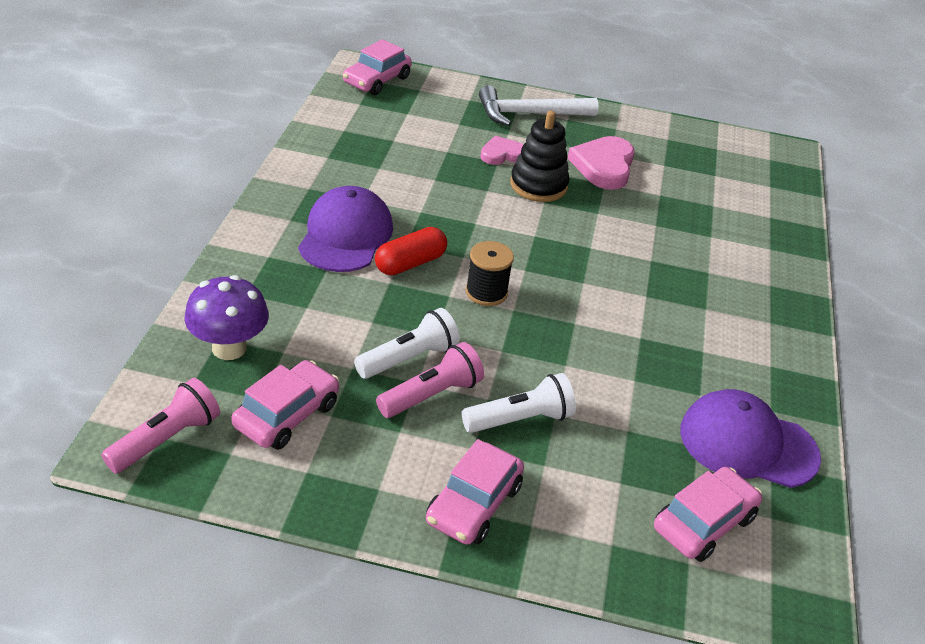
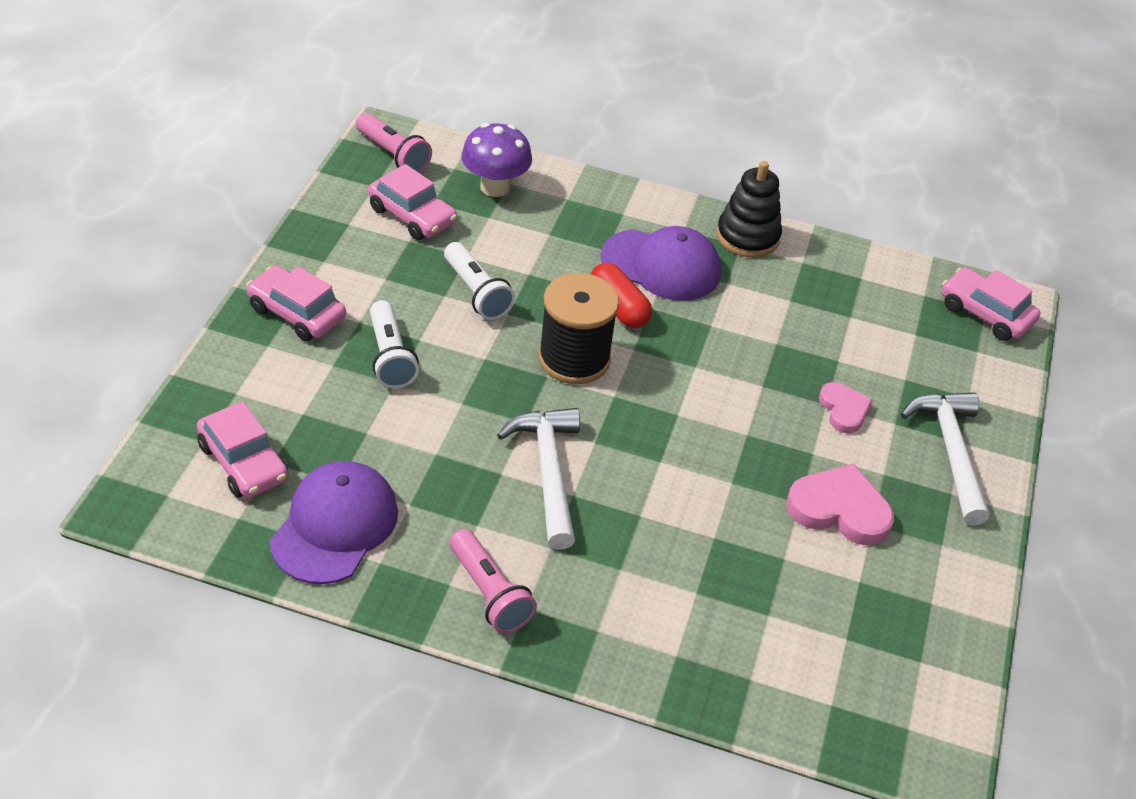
camera: 95 degrees right, 5 degrees up
(432, 395) = (427, 302): pink flashlight -> pink flashlight (489, 593)
(486, 292) = (574, 359): black spool -> black spool, size x1.60
(538, 185) = (781, 434): black stacking toy -> black stacking toy (747, 237)
(628, 309) = (548, 473): none -> white hammer

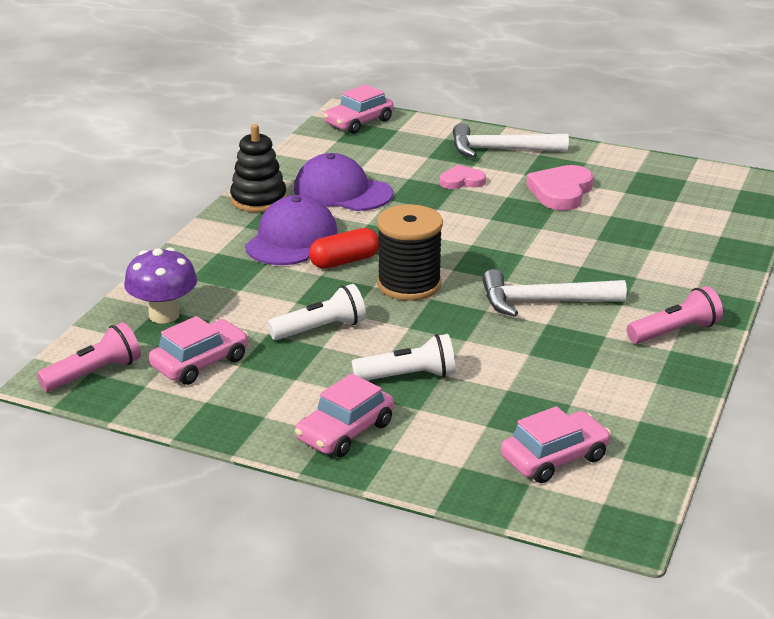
camera: 80 degrees left, 15 degrees down
(335, 526) = (621, 405): purple cap -> purple cap (342, 191)

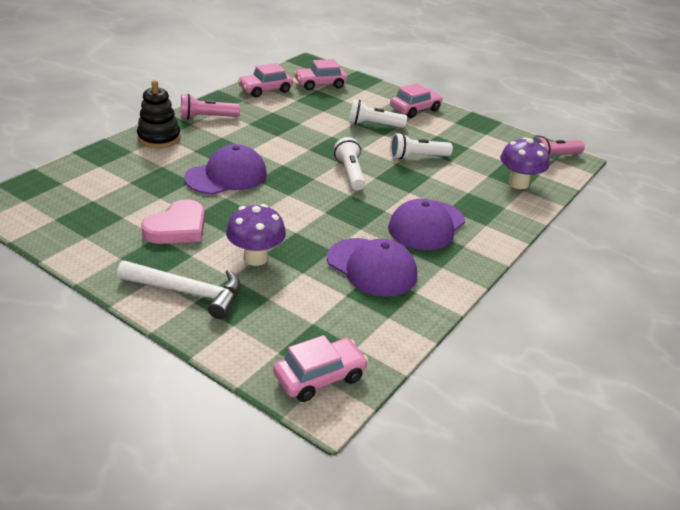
camera: 170 degrees left, 5 degrees up
(200, 363) = (491, 152): pink car -> pink car (265, 90)
(258, 200) = (451, 273): black stacking toy -> black stacking toy (159, 138)
(344, 261) = (389, 198): red capsule -> none
(409, 284) = (350, 173): black spool -> white flashlight
(462, 181) = (255, 258): pink heart -> purple mushroom
(543, 302) = (269, 147): white hammer -> none
(562, 251) = (226, 176): none -> purple cap

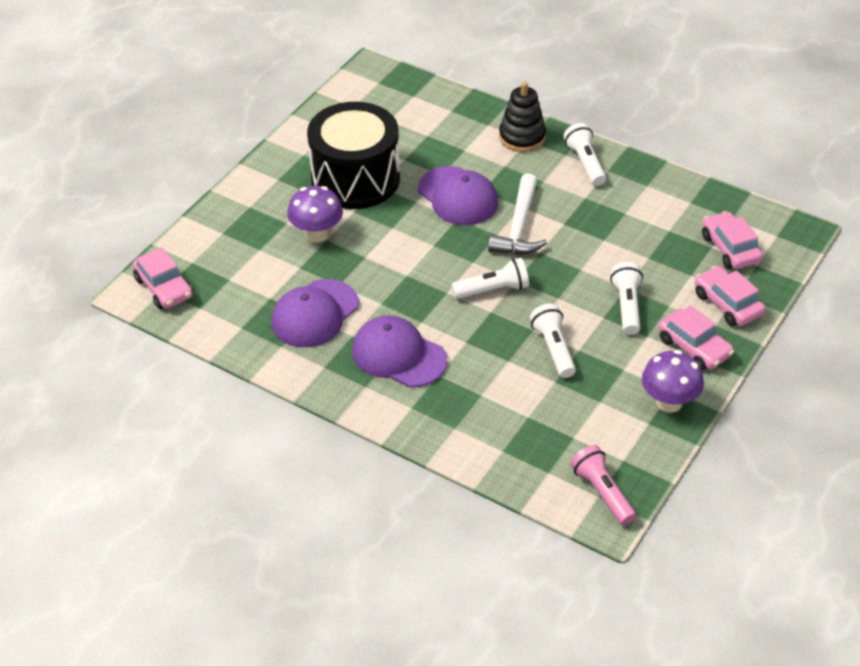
camera: 90 degrees right, 10 degrees up
(177, 227) = (355, 179): pink heart -> black drum
(188, 292) = (261, 201): white hammer -> white hammer (519, 226)
(207, 117) = (585, 163): pink flashlight -> white flashlight
(265, 90) = (685, 200): pink car -> pink car (727, 304)
(518, 183) = (516, 446): purple mushroom -> purple mushroom (669, 402)

